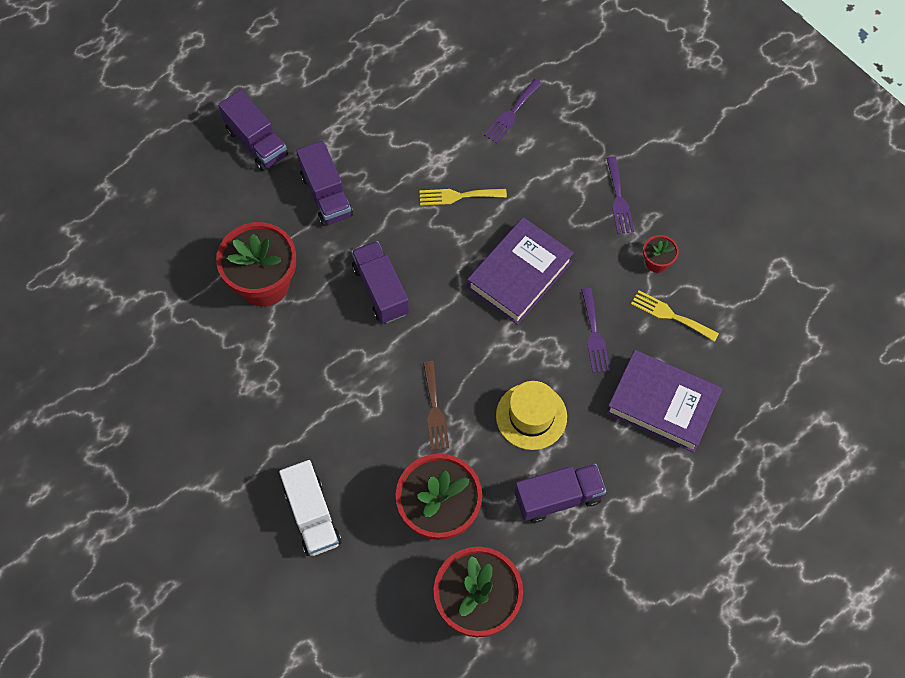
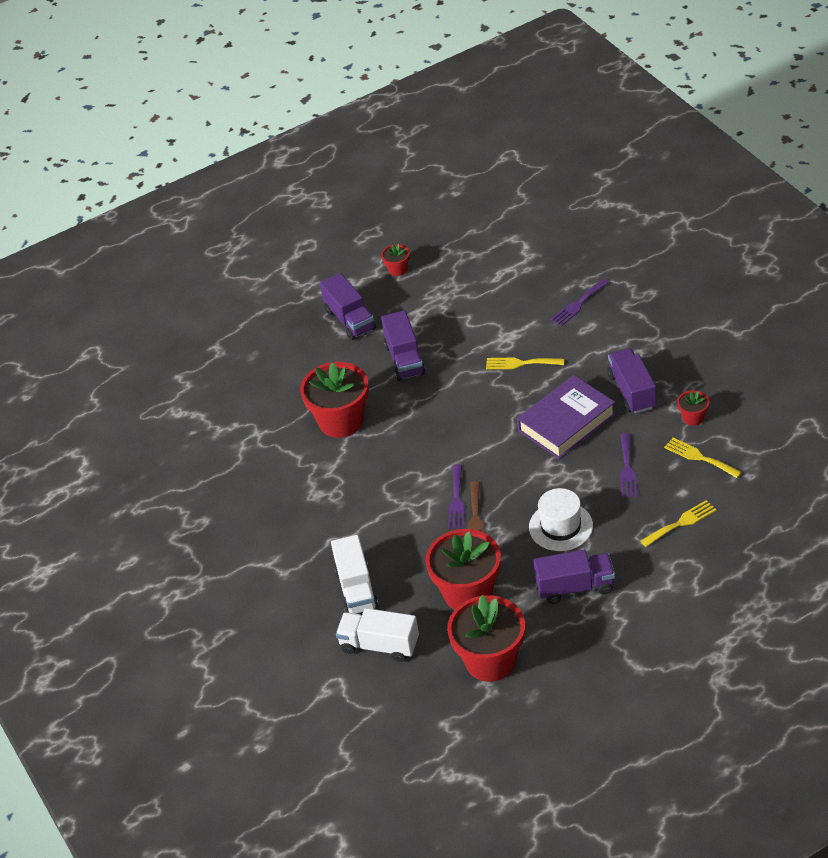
camera: 15 degrees right, 20 degrees down
(302, 71) = (397, 269): none -> red flower pot
(349, 592) = (379, 645): none -> white truck
(381, 290) = (441, 429): purple truck -> purple truck (632, 391)
(531, 416) = (560, 526): yellow hat -> white hat
(619, 199) = (665, 370): purple fork -> purple fork (456, 500)
(662, 404) = (681, 523): purple book -> yellow fork

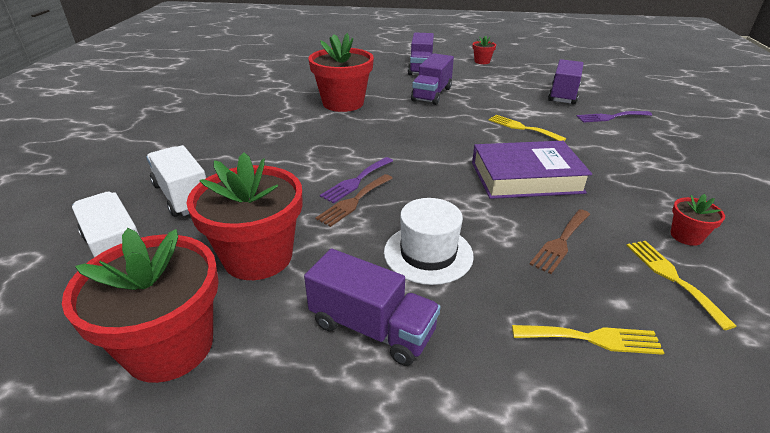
camera: 30 degrees right, 10 degrees down
(356, 589) = (183, 196): white truck -> white truck turned 120 degrees clockwise
(627, 469) = (561, 242): purple fork -> brown fork
(632, 391) = (620, 185): purple truck -> purple truck (563, 95)

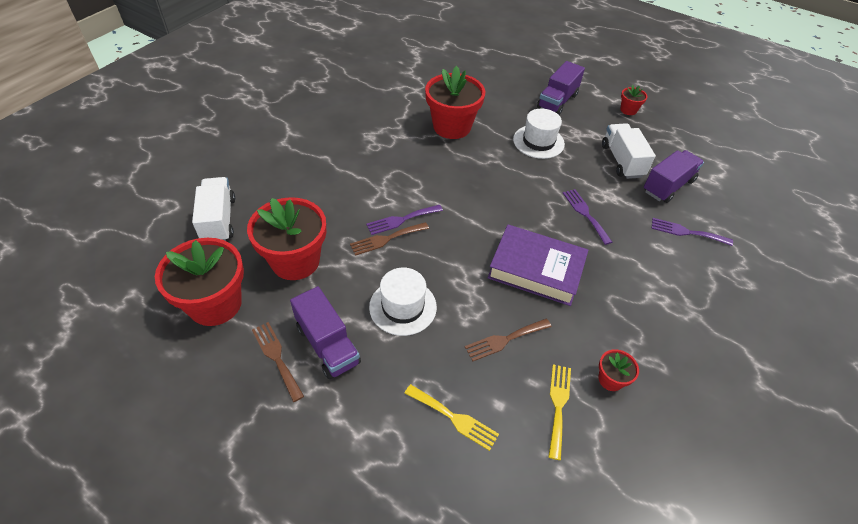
camera: 25 degrees right, 15 degrees up
(183, 196) = (278, 188): white truck -> white truck (622, 161)
(312, 373) = (276, 357): none -> brown fork
(432, 94) = (538, 141): purple truck -> white hat
(522, 128) = (585, 214): yellow fork -> purple fork

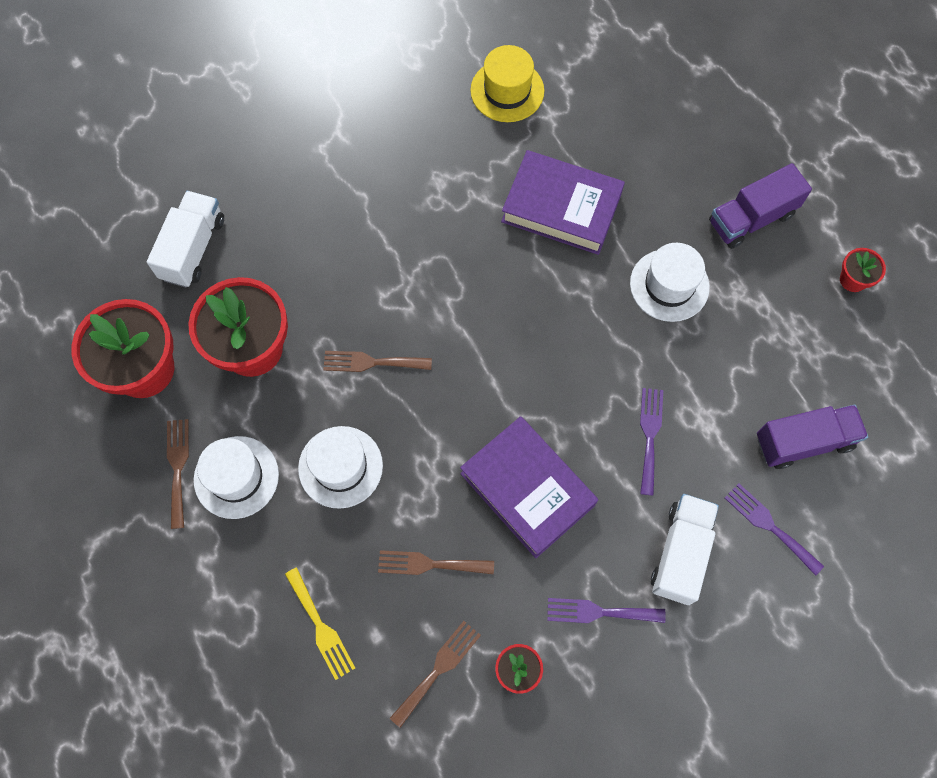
camera: 30 degrees right, 20 degrees up
(328, 345) = (236, 477): purple truck -> white hat
(383, 87) = (507, 91): none -> yellow hat
(401, 220) = (405, 341): purple fork -> purple fork (599, 612)
(452, 127) = (561, 207): red flower pot -> purple book
(558, 405) = (438, 669): yellow fork -> brown fork
(622, 161) = (768, 370): white truck -> white truck (680, 553)

